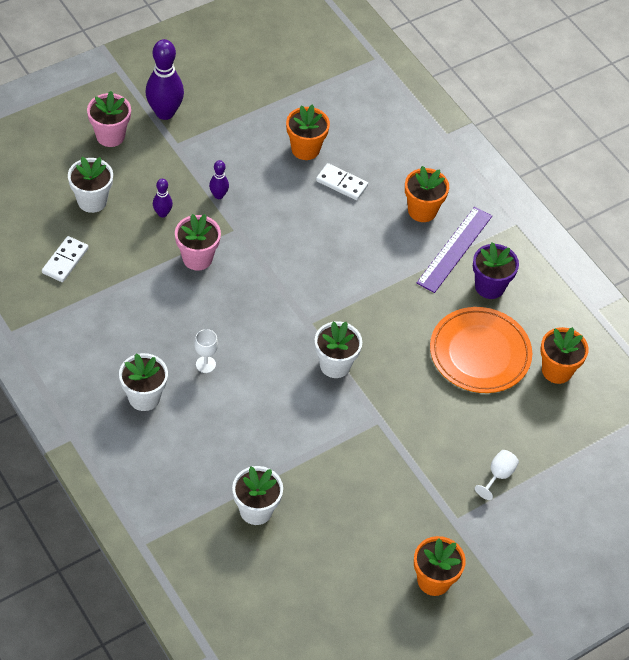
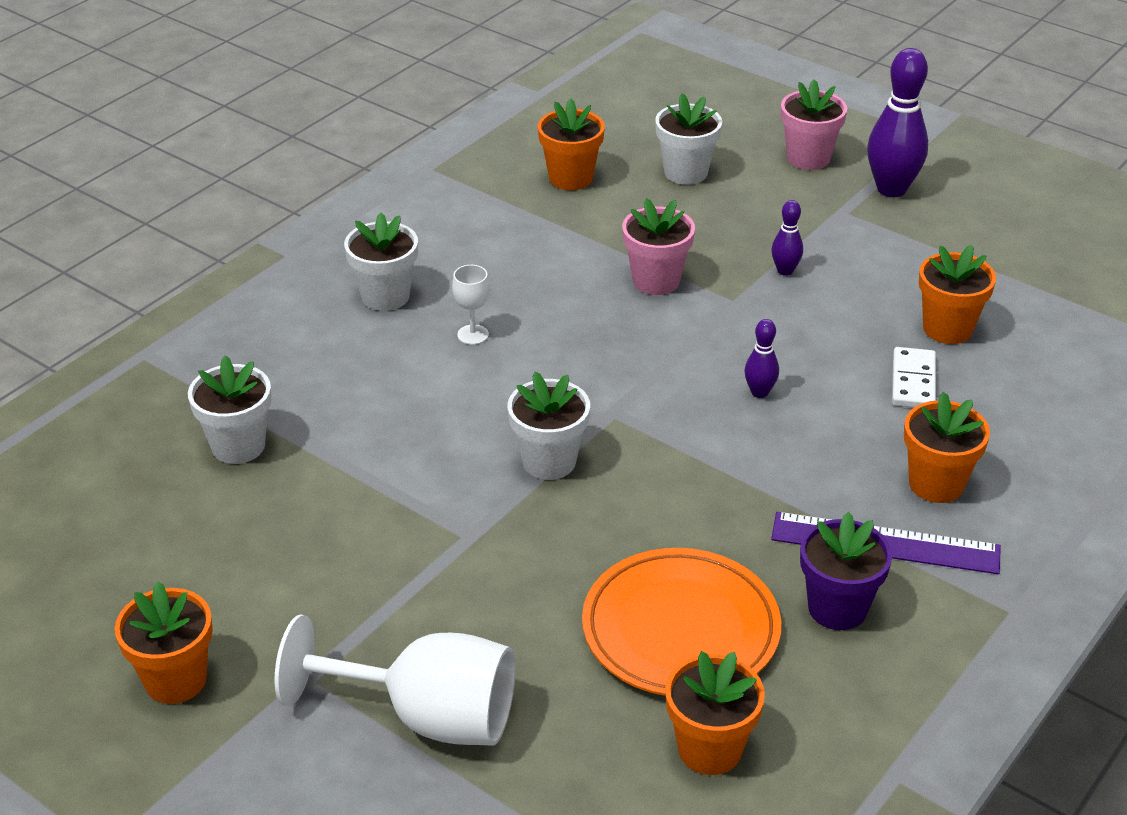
camera: 75 degrees right, 15 degrees down
(65, 260) = (570, 178): white domino -> orange flower pot
(162, 213) = (711, 232): purple bowling pin -> purple bowling pin (759, 392)
(498, 475) = (427, 716): white goblet -> white goblet, size x2.28

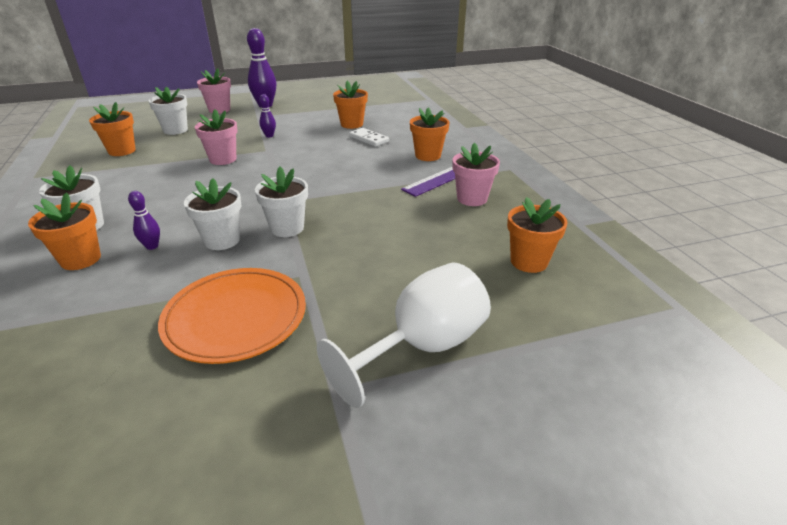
camera: 55 degrees left, 5 degrees down
(175, 680) = (256, 470): orange flower pot -> orange flower pot (80, 259)
(238, 446) = (91, 331): white flower pot -> white flower pot (222, 240)
(473, 335) = (165, 213): white goblet -> none
(680, 629) = (443, 238): orange plate -> orange plate (236, 318)
(759, 392) = (327, 166): purple bowling pin -> purple bowling pin (152, 246)
(837, 608) = (472, 199): purple flower pot -> pink flower pot

